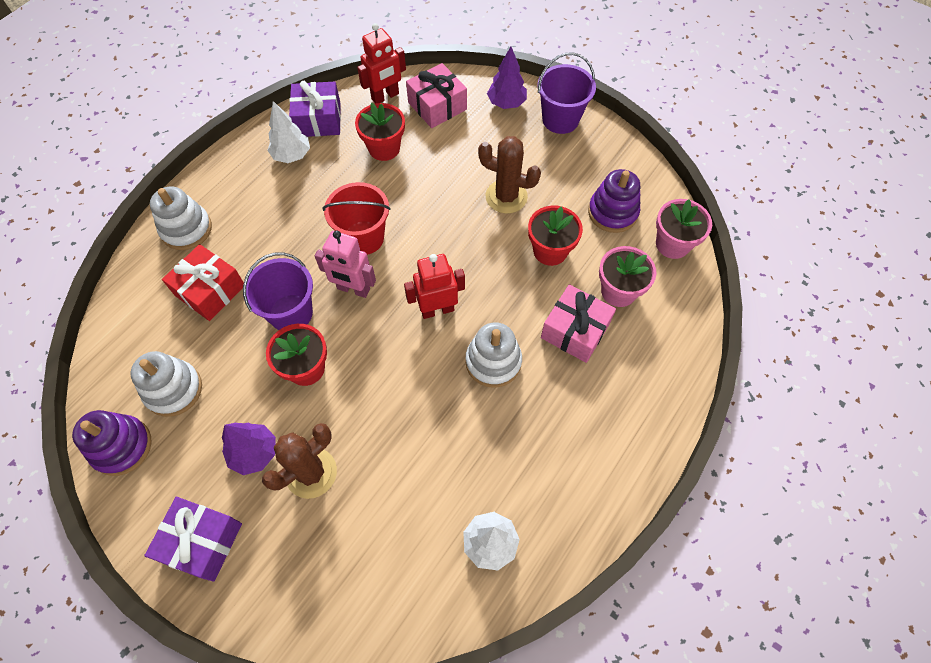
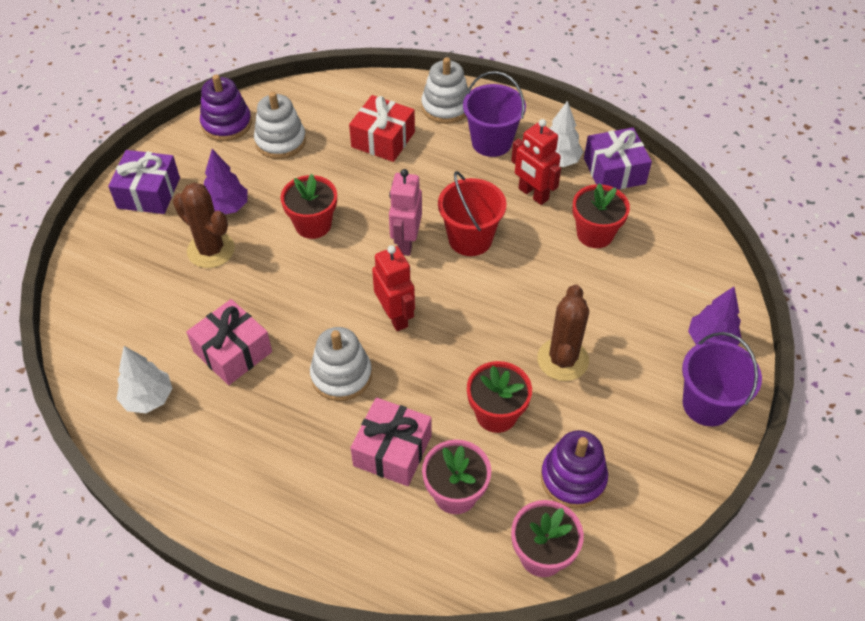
camera: 80 degrees right, 10 degrees down
(291, 313) = (369, 201): purple bucket -> purple bucket (491, 142)
(385, 96) = (671, 221): red robot -> red robot (533, 194)
(437, 106) = (677, 272): pink gift -> pink gift (233, 352)

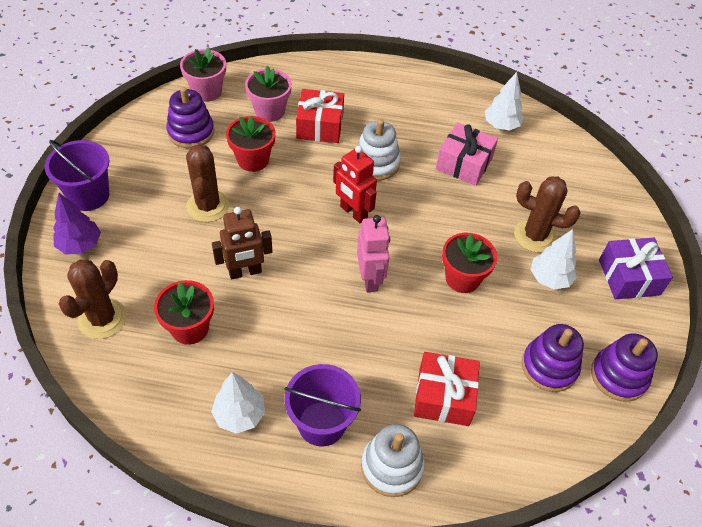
camera: 160 degrees right, 0 degrees up
(227, 207) = (549, 278): purple tree -> white tree
(280, 141) = (549, 367): white stacking toy -> purple stacking toy
(392, 450) = (320, 126): pink gift -> red gift
(470, 239) = (312, 296): red bucket -> none
(532, 275) = (245, 272): none -> brown robot
(533, 194) = (260, 361): red robot -> none
(614, 171) = (173, 415): purple gift -> none
(680, 259) = (102, 319): none -> brown cactus

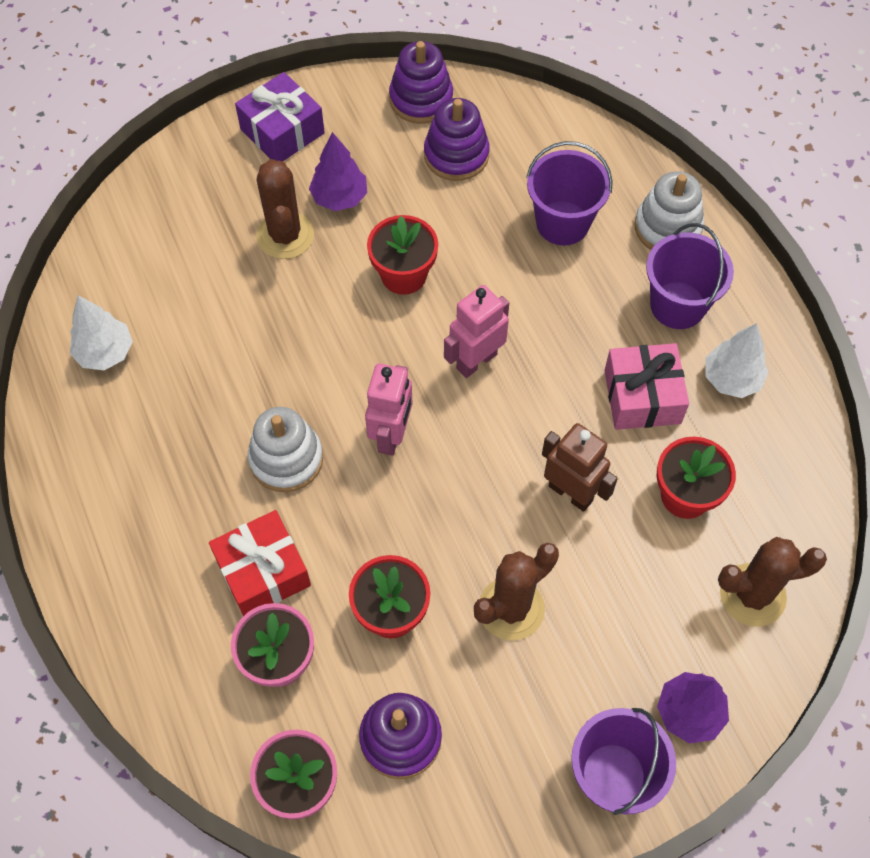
camera: 120 degrees left, 10 degrees up
(353, 212) = (391, 435): red robot -> pink robot
(444, 396) = (562, 223): red gift -> purple bucket
(464, 164) = (213, 360): pink gift -> pink gift (642, 396)
(549, 278) = (339, 197): white tree -> purple tree

